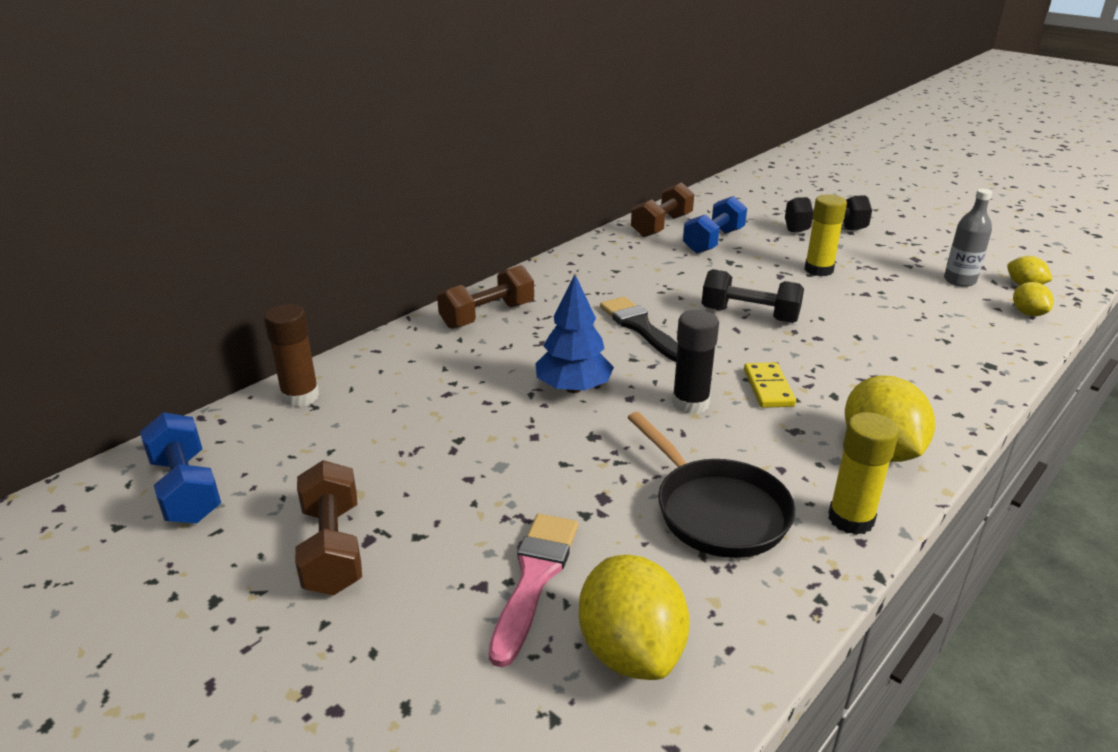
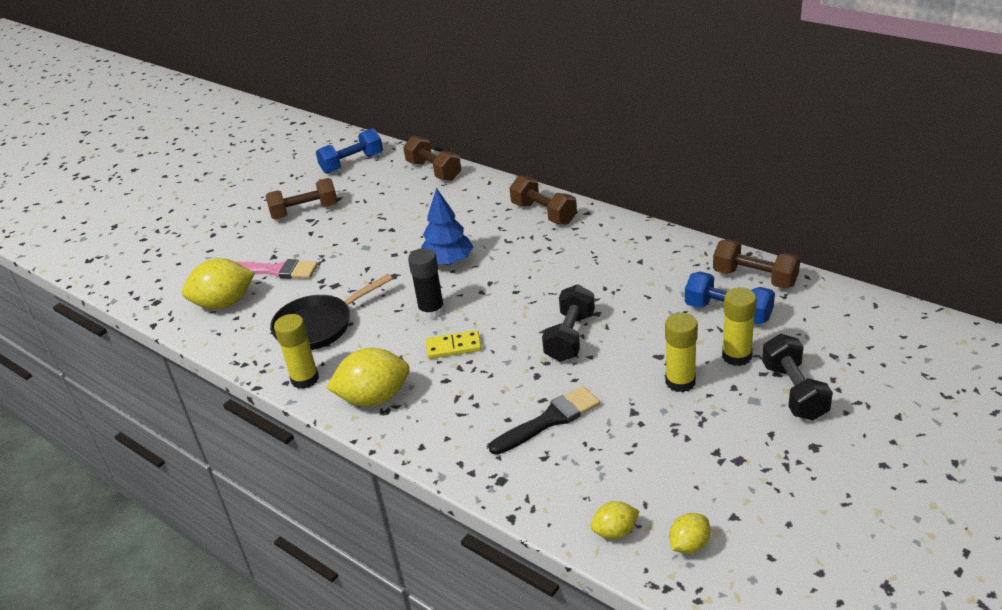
camera: 90 degrees right, 5 degrees up
(300, 396) = (434, 171): brown glue stick -> brown dumbbell
(640, 327) = (537, 282): black brush -> black brush (549, 420)
(779, 245) = (736, 356): none -> yellow glue stick
(959, 280) = (686, 489): grey bottle -> none

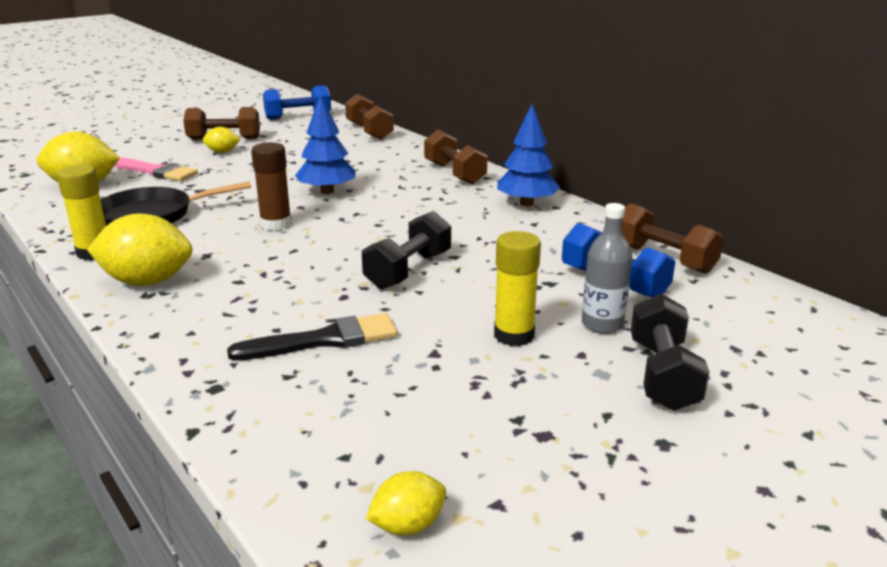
camera: 10 degrees right, 10 degrees down
(431, 311) = (276, 224): black glue stick -> brown glue stick
(453, 347) = (273, 255): yellow domino -> none
(615, 532) = (314, 481): yellow lemon -> yellow lemon (222, 152)
(623, 238) = (526, 203): none -> blue tree
(736, 356) = (602, 324): yellow glue stick -> grey bottle

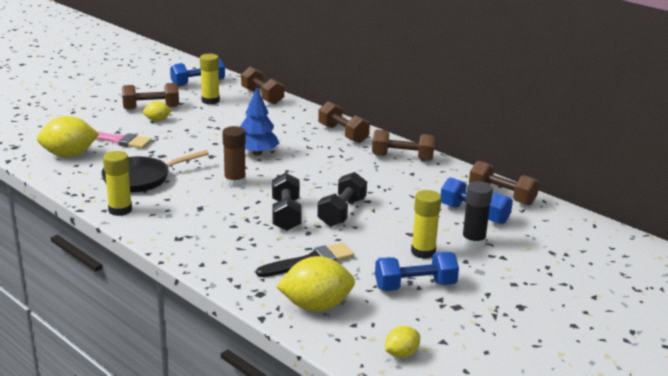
camera: 10 degrees left, 0 degrees up
(147, 281) = (172, 229): yellow lemon -> yellow lemon (316, 306)
(302, 134) = (210, 101): none -> yellow glue stick
(481, 392) = (415, 286): none -> blue dumbbell
(526, 203) = (402, 157): blue tree -> brown dumbbell
(602, 324) = (473, 242): grey bottle -> black glue stick
(663, 375) = (514, 270): black dumbbell -> black dumbbell (286, 215)

